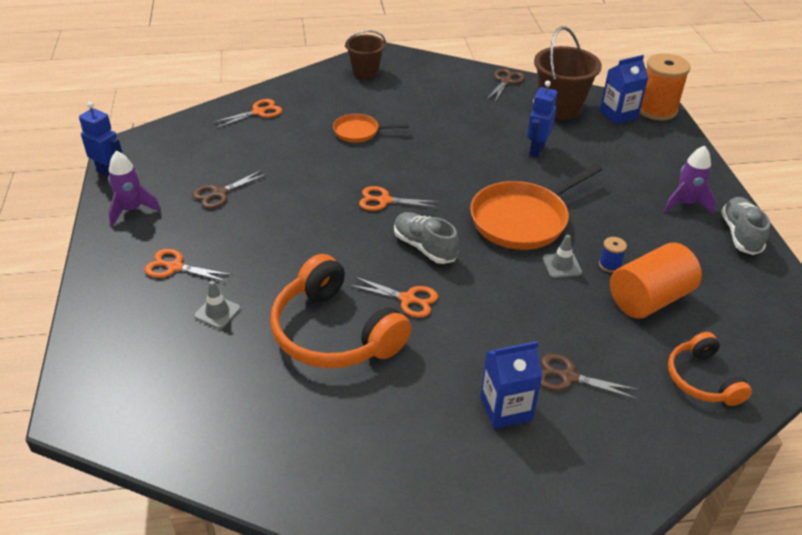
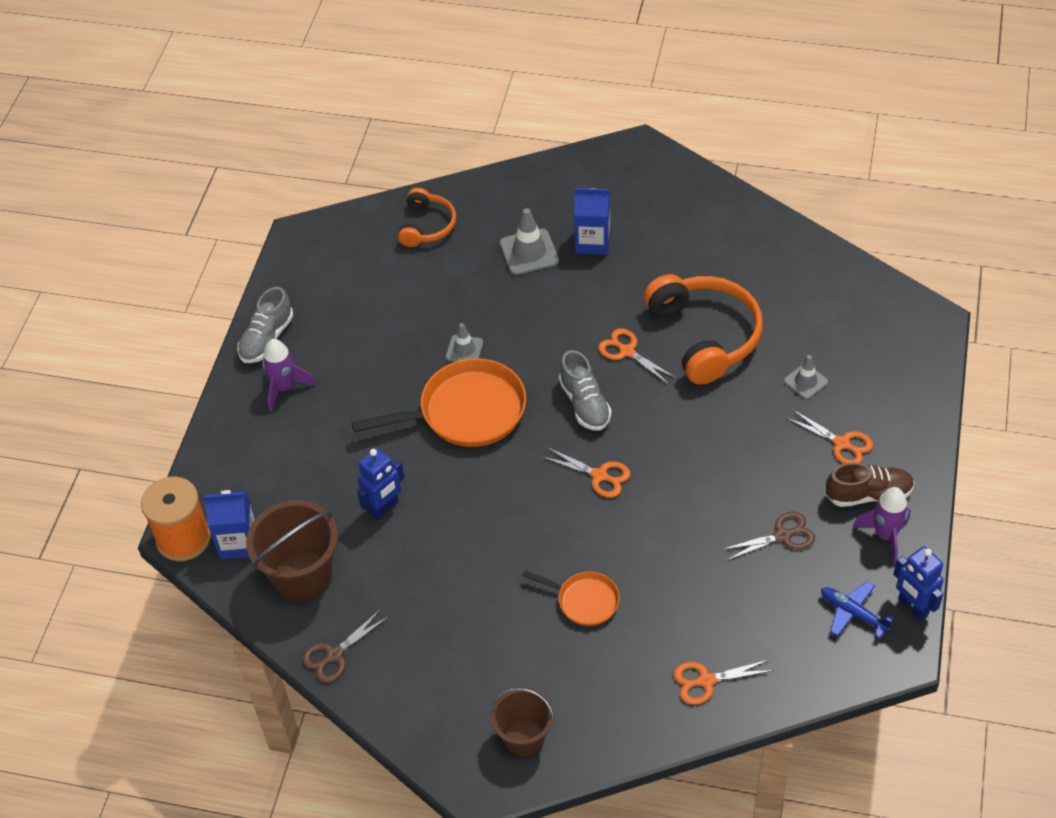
camera: 155 degrees left, 10 degrees up
(147, 234) = (868, 495): none -> brown shoe
(157, 161) = (853, 613): none -> blue plane
(568, 377) = (529, 252): brown scissors -> grey traffic cone
(609, 265) = (419, 339): blue spool -> none
(649, 299) = (411, 298): orange cylinder -> none

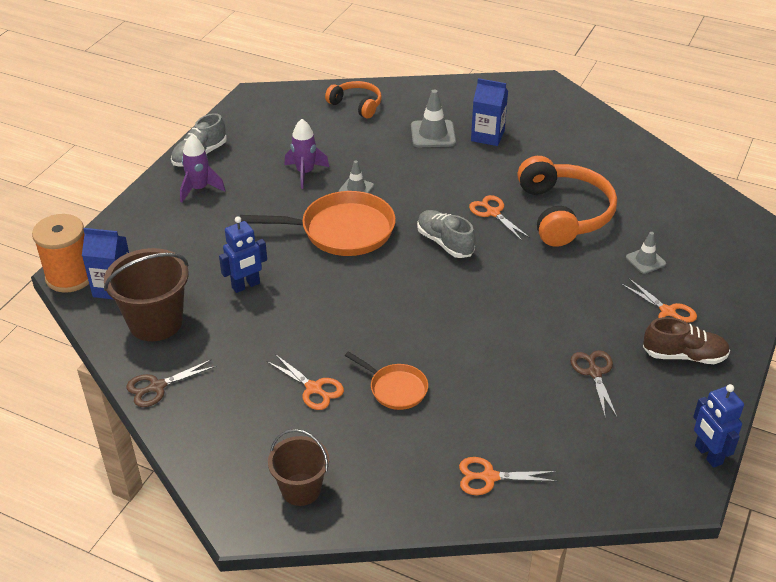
camera: 10 degrees right, 10 degrees down
(427, 226) = (356, 105): orange headphones -> orange headphones turned 75 degrees counterclockwise
(584, 404) = (445, 243): grey shoe -> grey shoe turned 150 degrees clockwise
(599, 475) = (440, 296): orange scissors -> orange scissors (313, 388)
(782, 536) = (594, 373): brown scissors -> brown scissors turned 90 degrees counterclockwise
(853, 613) = (647, 448): blue plane -> none
(885, 535) = (693, 391): purple rocket -> purple rocket (305, 173)

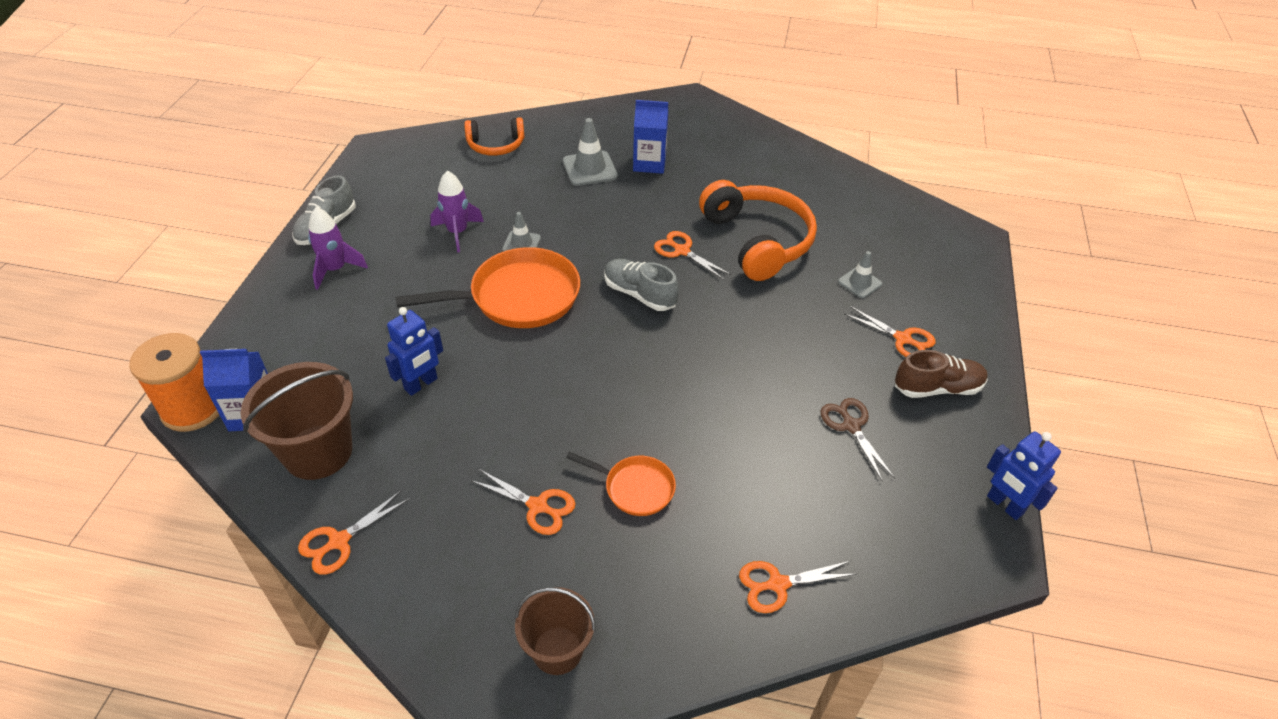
camera: 15 degrees left, 5 degrees up
(157, 387) = (339, 541): brown scissors -> orange scissors
(356, 105) = (496, 145): orange headphones -> orange headphones turned 150 degrees clockwise

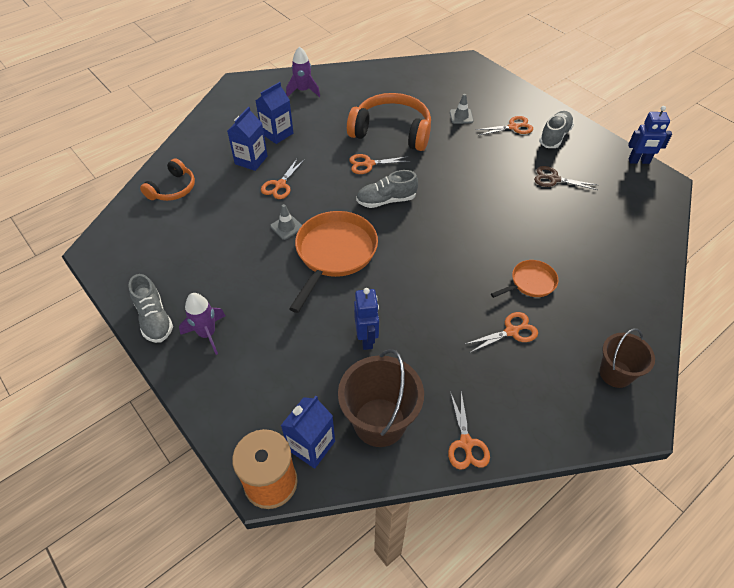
camera: 50 degrees left, 5 degrees up
(457, 232) = (241, 252): purple rocket -> purple rocket (303, 91)
(589, 169) = (251, 160): grey traffic cone -> blue carton
(778, 584) = (631, 263): orange scissors -> orange scissors (280, 185)
(937, 388) = (554, 136): brown shoe -> grey shoe

